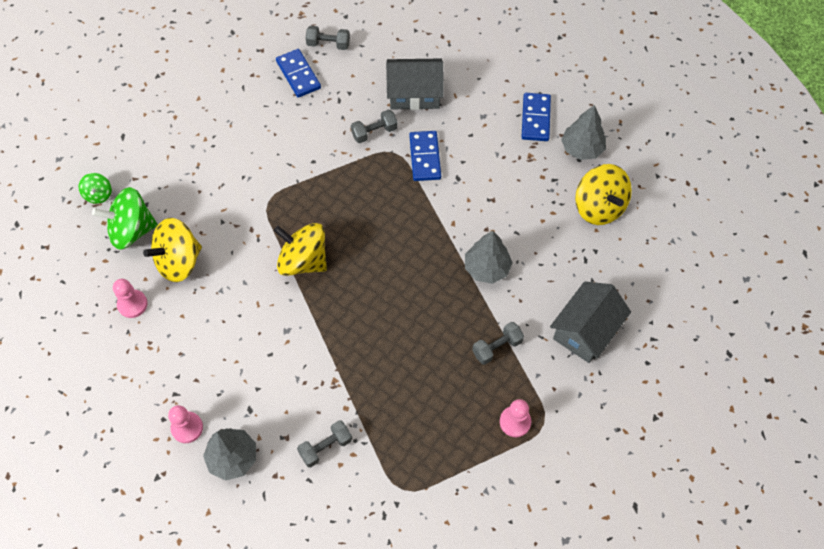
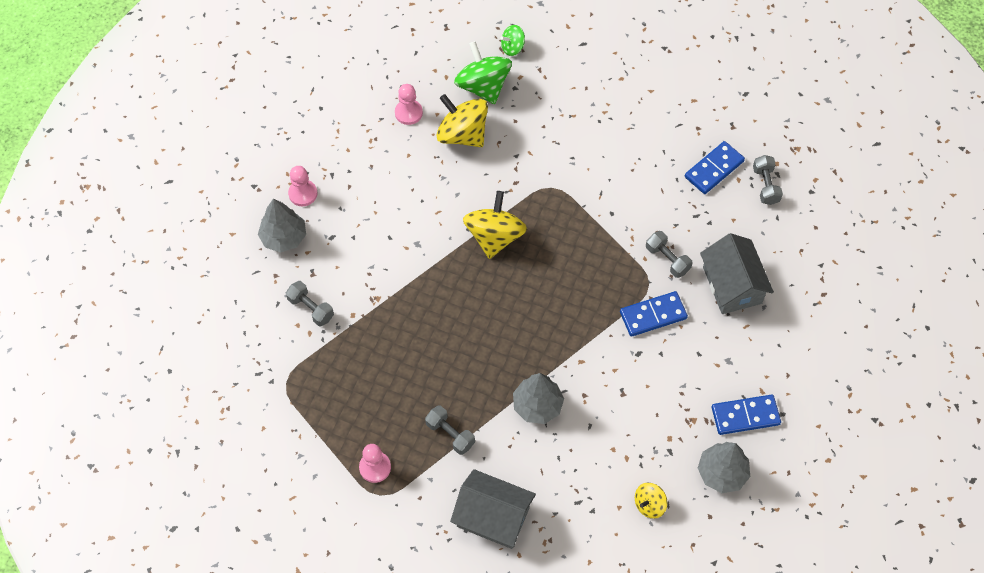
camera: 75 degrees right, 0 degrees up
(599, 207) = (649, 505): yellow spinning top -> yellow spinning top, size x0.52

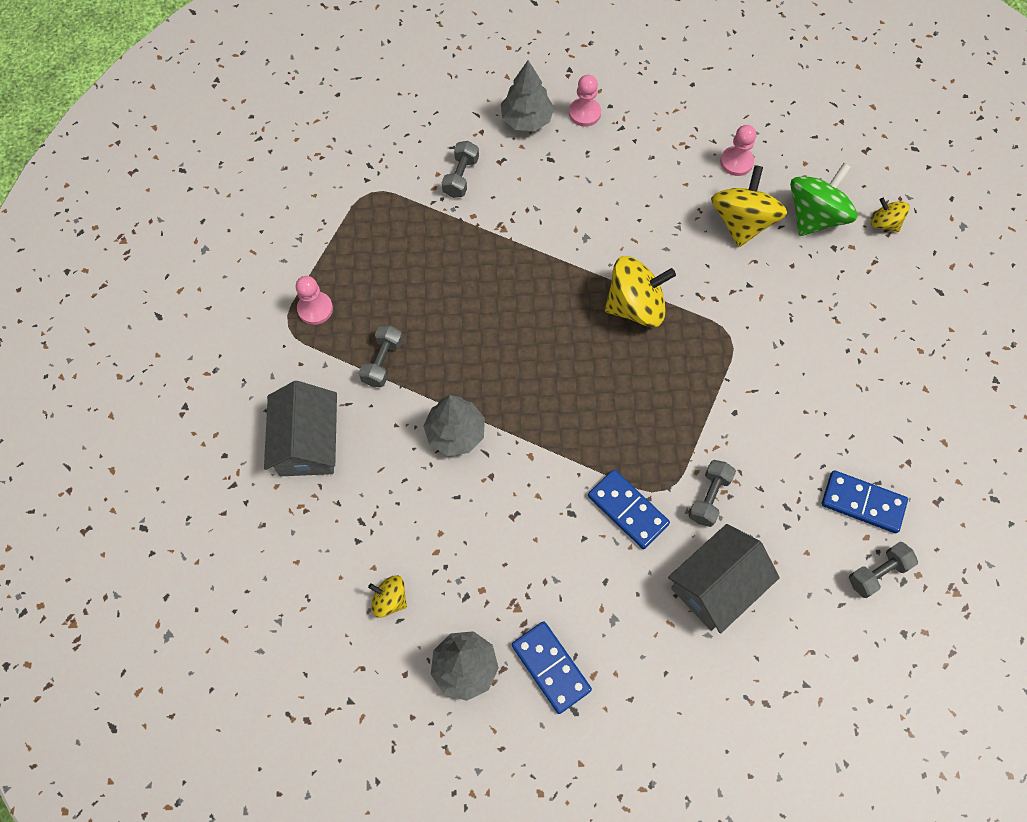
camera: 65 degrees right, 5 degrees up
(512, 47) = (884, 223): green spinning top -> yellow spinning top

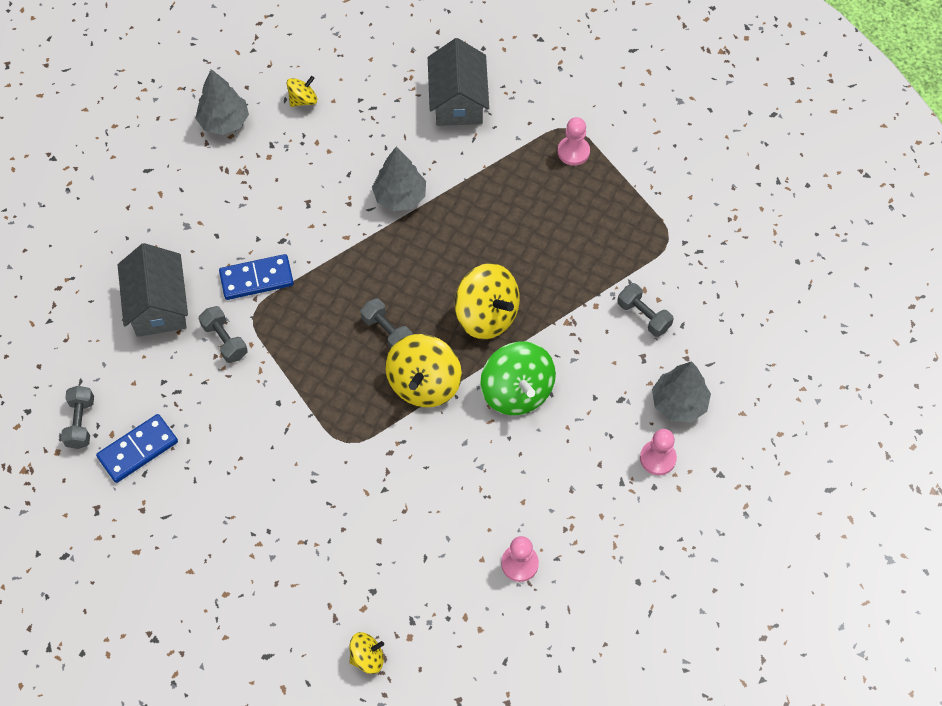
camera: 120 degrees right, 5 degrees down
(307, 442) = (458, 101): grey house -> grey house turned 60 degrees clockwise
(382, 362) = (494, 176): grey dumbbell -> grey dumbbell (387, 331)
(550, 667) = (185, 171): blue domino -> none
(742, 222) = (450, 525): yellow spinning top -> yellow spinning top (487, 315)
(815, 216) = (415, 596): green spinning top -> green spinning top (517, 391)

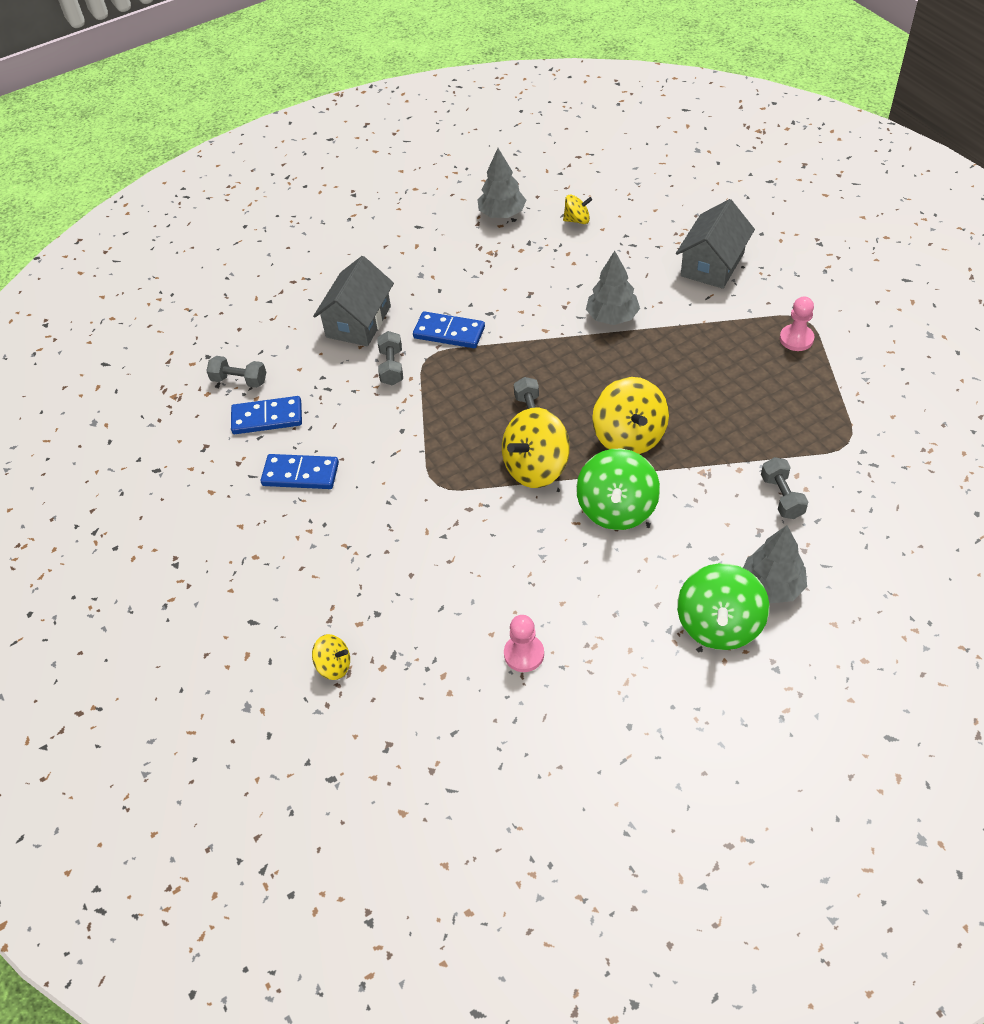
camera: 35 degrees right, 10 degrees down
(81, 423) = (239, 380): grey dumbbell -> grey dumbbell turned 75 degrees clockwise
(212, 492) = (300, 474): none -> blue domino
(657, 458) = (719, 625): pink pawn -> green spinning top

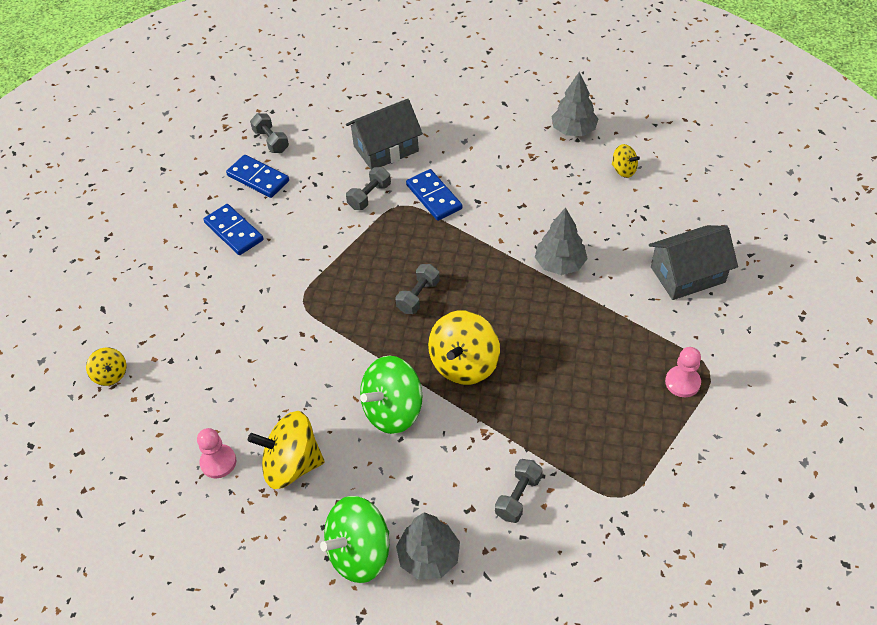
camera: 40 degrees right, 0 degrees up
(536, 467) = (376, 338): yellow spinning top -> yellow spinning top (292, 465)

